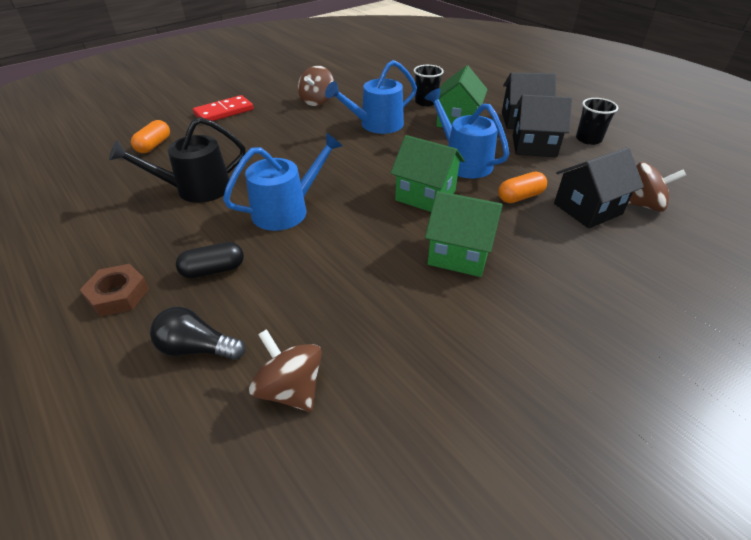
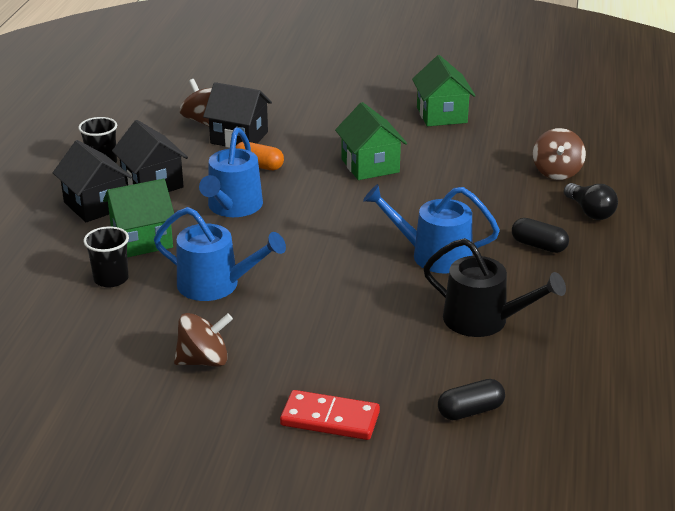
camera: 130 degrees left, 10 degrees down
(118, 295) = (618, 267): brown nut -> none
(154, 145) = (470, 411): orange capsule -> black capsule
(425, 195) = (316, 204): green house -> green house (441, 115)

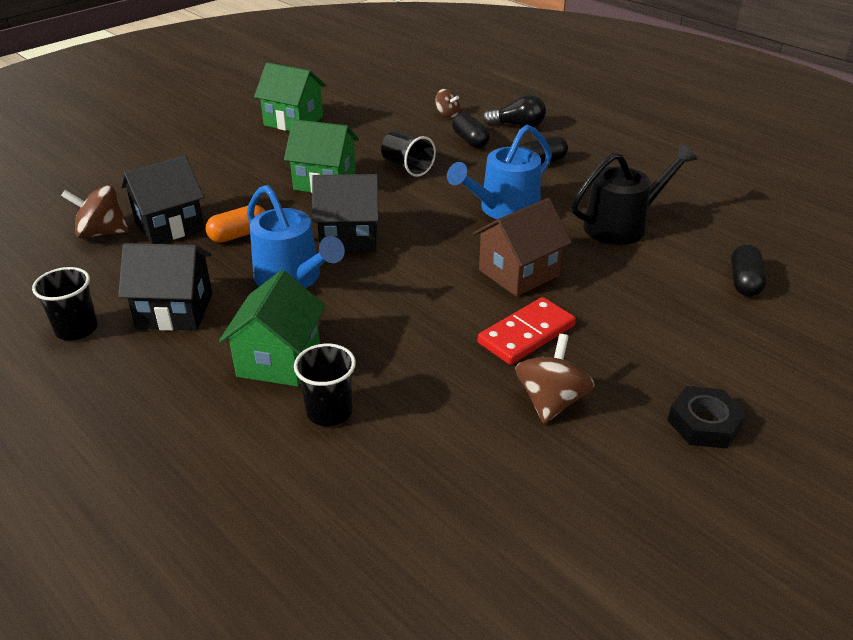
camera: 55 degrees left, 5 degrees up
(96, 205) = (160, 367): black house -> black house (349, 237)
(215, 285) = (422, 342): blue watering can -> none
(245, 437) = (704, 423): none -> black nut
(330, 419) = (707, 359): red domino -> red domino (526, 334)
(347, 294) = (518, 273): none -> brown house
(439, 189) = (407, 167): none -> black cup
(526, 199) = (470, 140): none -> black capsule
(557, 172) = (447, 114): brown spinning top -> brown spinning top, size x0.62

